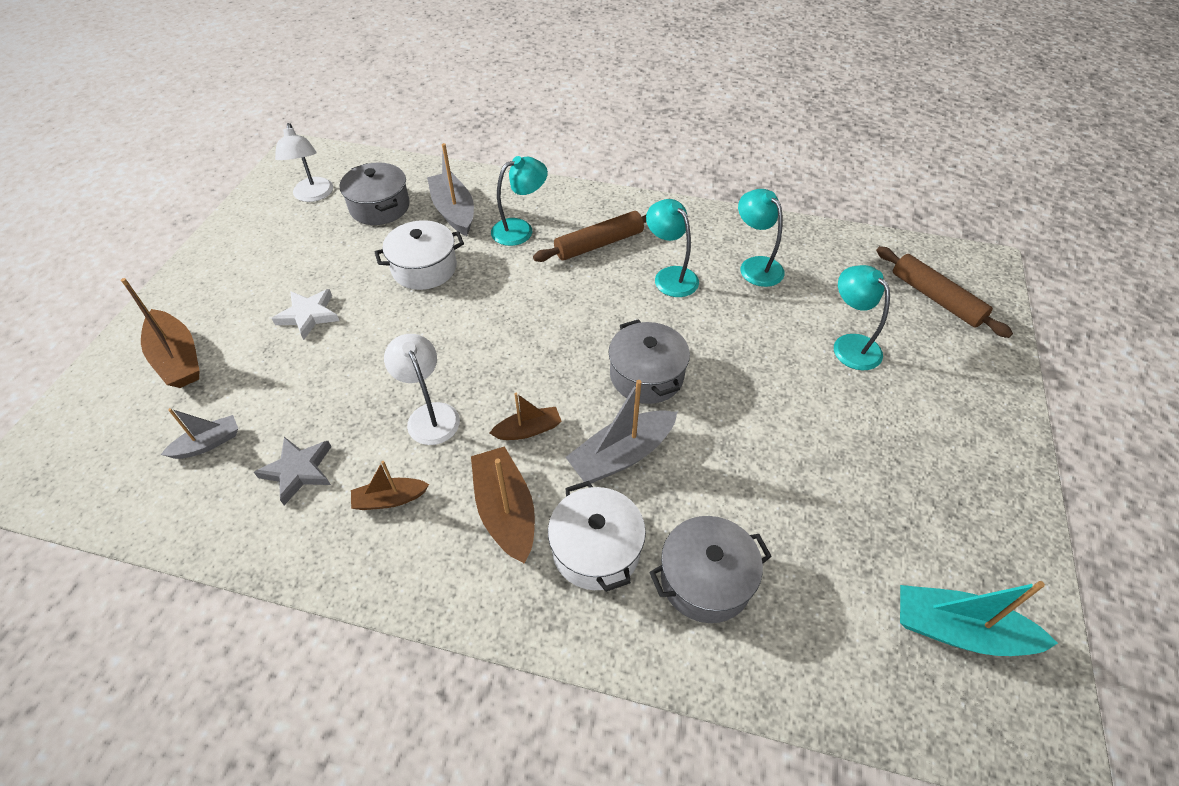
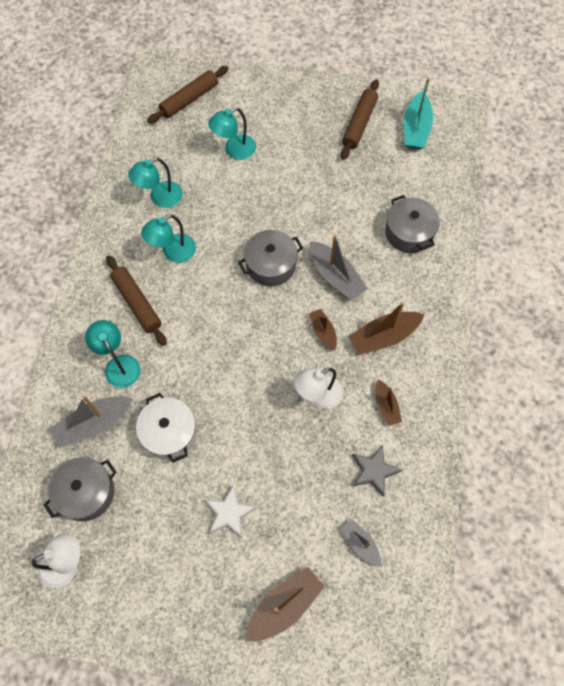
camera: 95 degrees left, 15 degrees up
(596, 549) = (400, 286): white pot -> none
(946, 525) = (359, 124): none -> brown rolling pin

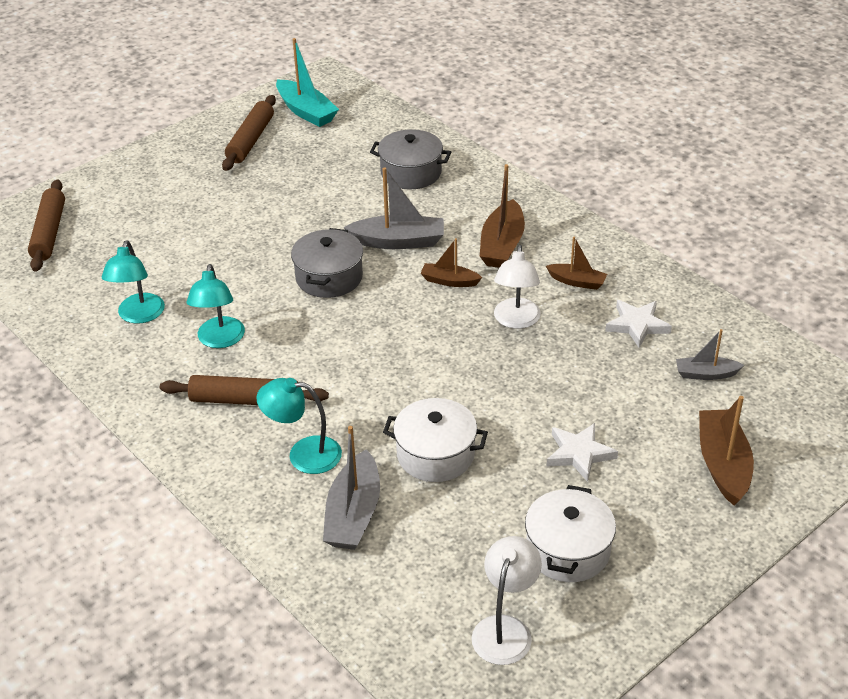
camera: 50 degrees left, 25 degrees down
(86, 493) = (433, 565): grey pot -> none
(147, 558) = (568, 550): none -> white pot
(234, 150) = (160, 233): turquoise lamp -> none
(359, 124) = (251, 140): brown rolling pin -> brown rolling pin turned 45 degrees clockwise
(374, 471) = (637, 325): grey star -> white star

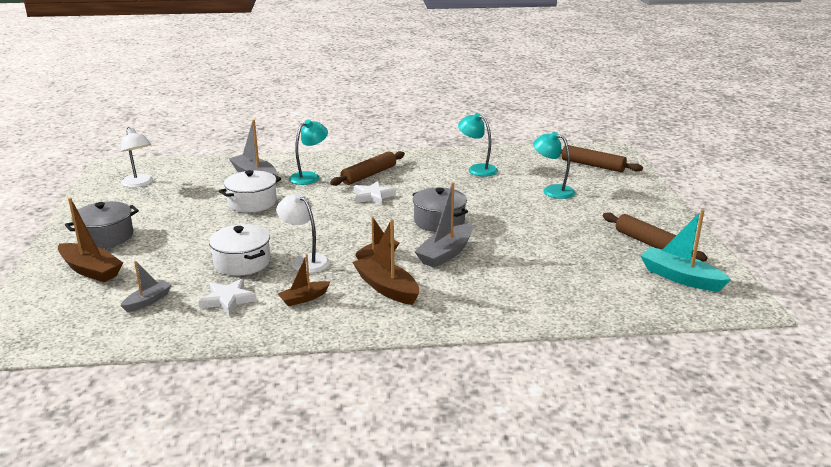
camera: 125 degrees right, 15 degrees down
(220, 340) = (426, 181): turquoise lamp -> turquoise lamp (552, 190)
(306, 112) = (680, 277): turquoise boat -> turquoise boat turned 45 degrees clockwise
(411, 173) = (530, 289): grey pot -> grey pot (106, 237)
(568, 550) = (141, 209): white pot -> white pot (242, 262)
(579, 454) = (180, 235): white star -> white star (373, 196)

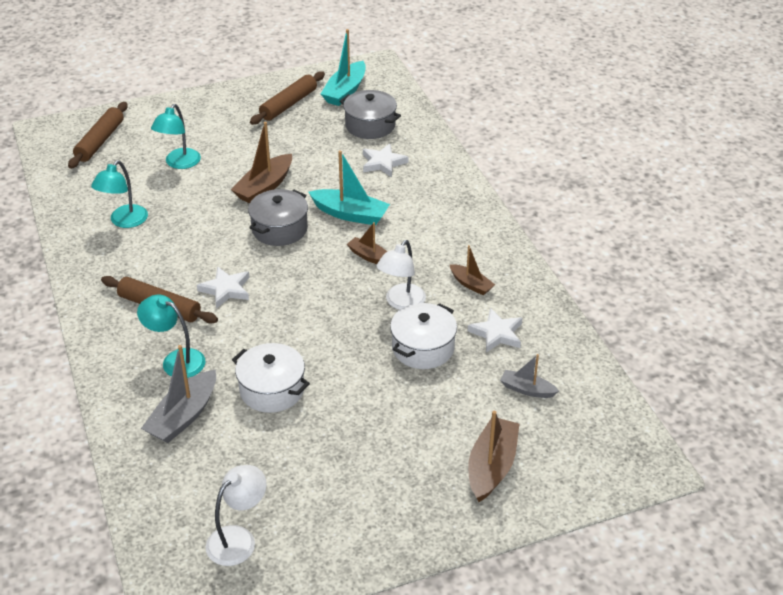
camera: 105 degrees left, 15 degrees up
(106, 237) = (410, 493): grey pot -> grey pot (370, 125)
(387, 288) = (430, 238): brown boat -> brown boat (264, 187)
(446, 254) = (350, 214): grey boat -> turquoise boat
(528, 281) = (383, 163): none -> white star

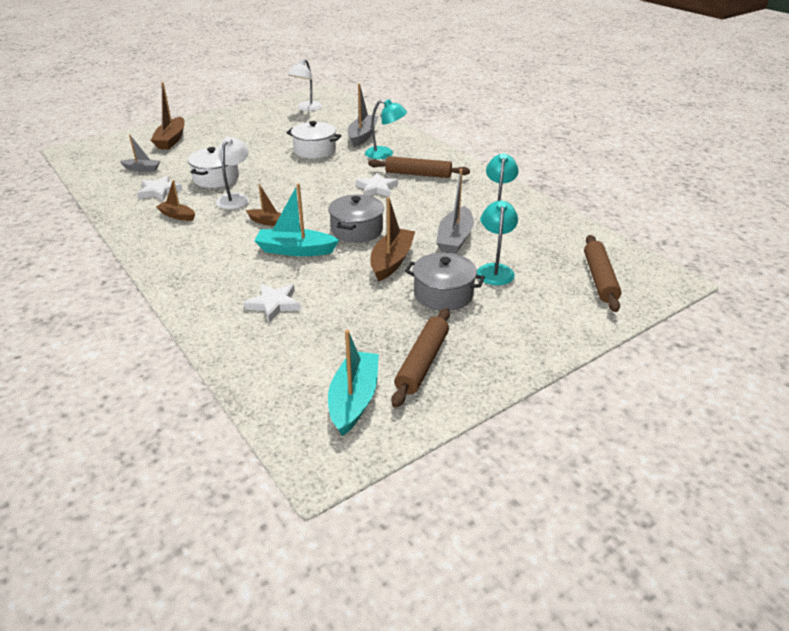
camera: 165 degrees right, 5 degrees down
(189, 201) = (454, 239): none -> grey boat
(370, 125) = (302, 349): grey pot -> grey pot (443, 294)

